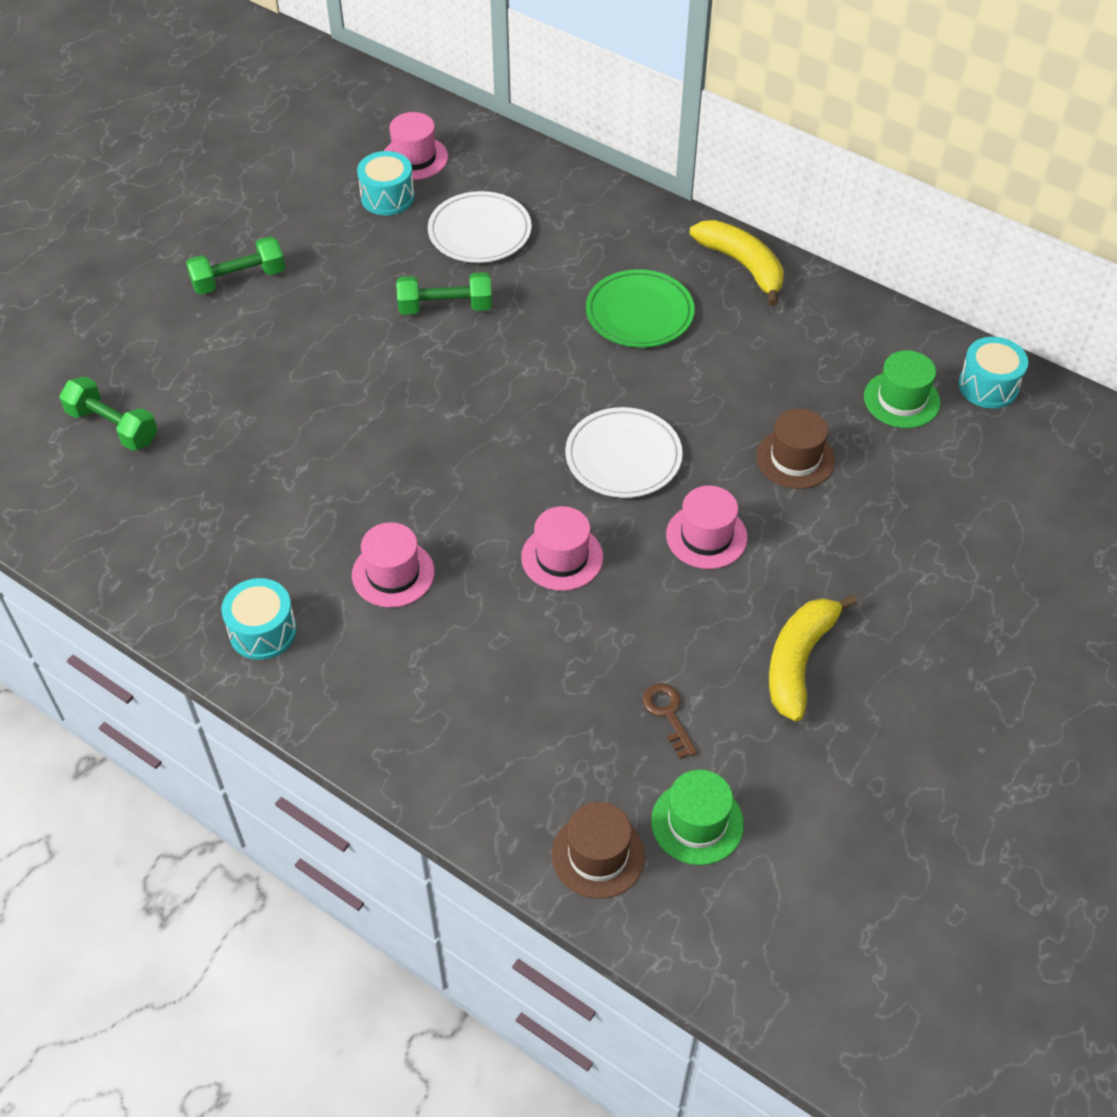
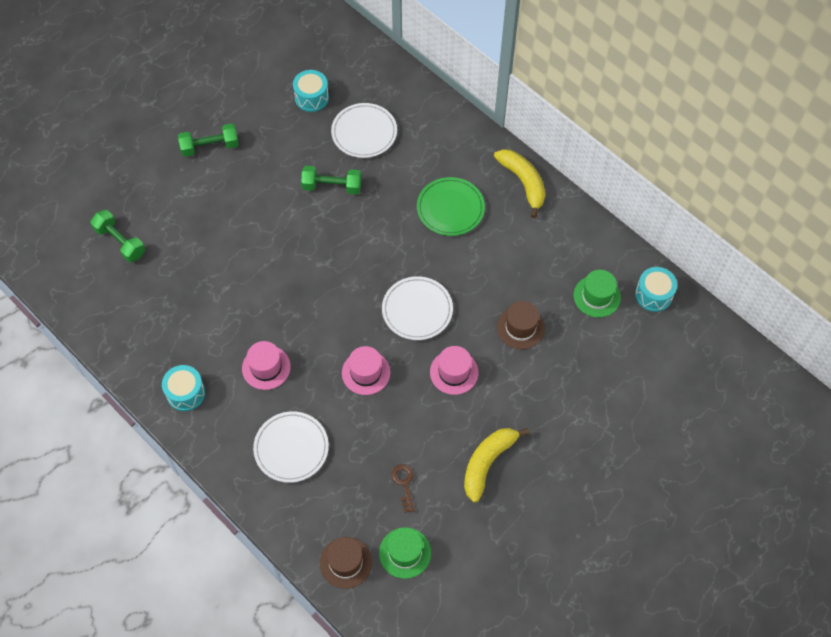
camera: 10 degrees right, 10 degrees up
(415, 158) = (334, 69): pink hat -> none
(462, 688) = (291, 448): none -> white plate

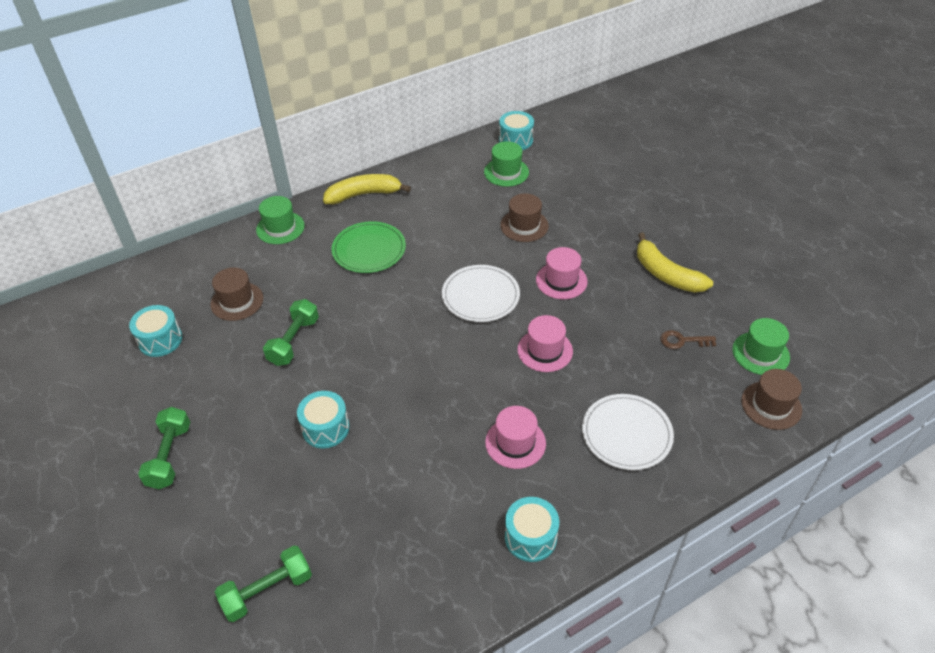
camera: 75 degrees left, 15 degrees down
(253, 235) = (325, 428): none -> turquoise drum
(364, 132) = (237, 301): white plate -> brown hat
(458, 132) = (280, 228): none -> green hat

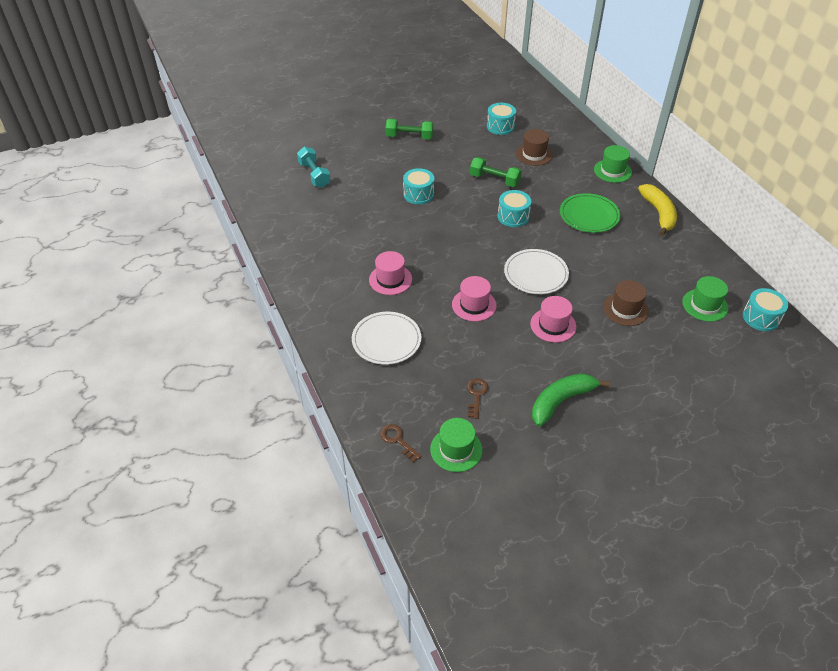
camera: 95 degrees right, 0 degrees up
(267, 590) = (314, 175): green dumbbell -> turquoise dumbbell
(530, 537) = (316, 279): turquoise drum -> turquoise drum (513, 216)
(666, 274) = (561, 401): yellow banana -> green banana
(771, 405) = (397, 440): brown hat -> brown key

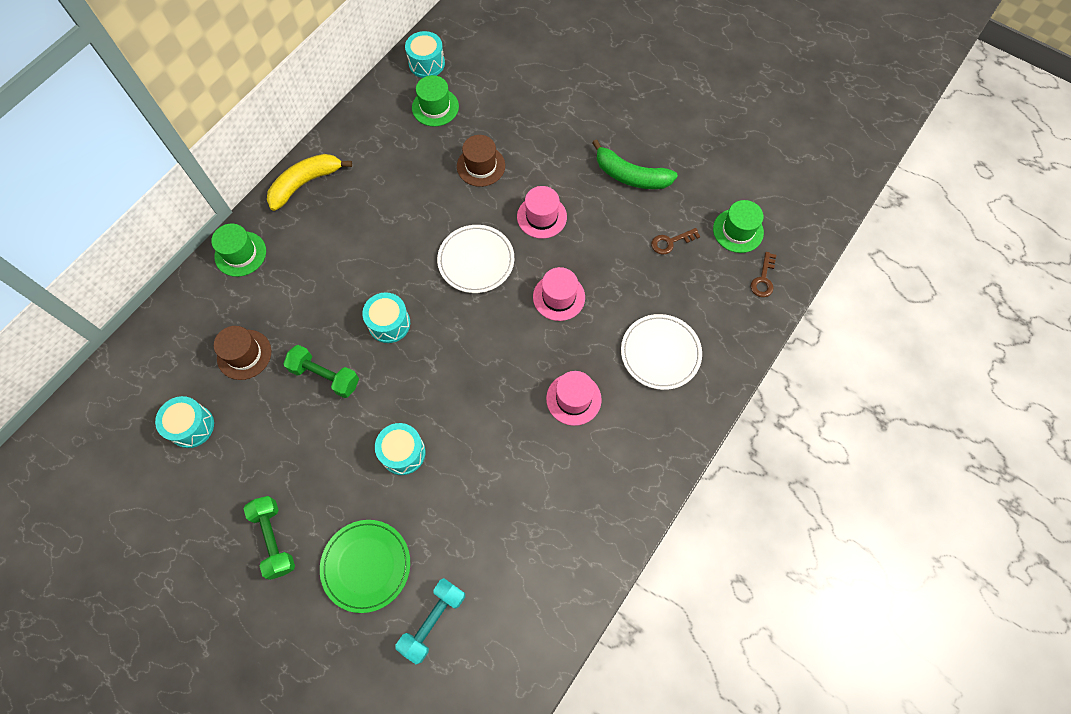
camera: 120 degrees left, 20 degrees up
(494, 180) = (325, 376): green dumbbell -> green dumbbell turned 60 degrees counterclockwise
(589, 215) = (344, 247): green plate -> green plate (366, 566)

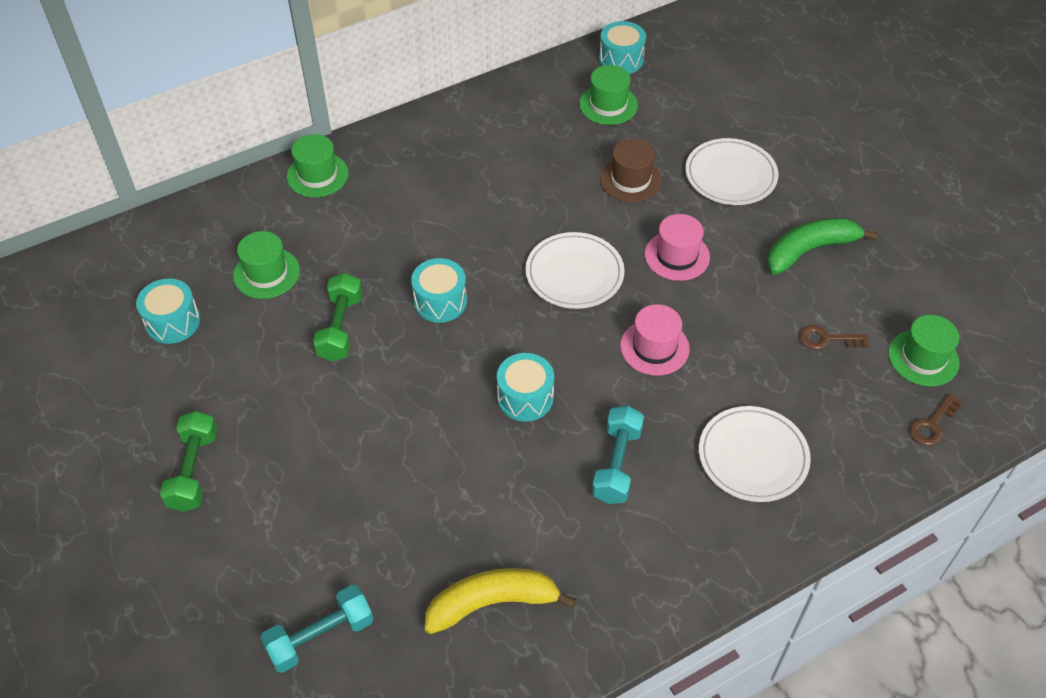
camera: 25 degrees right, 15 degrees down
(244, 354) = (266, 273): brown hat -> green hat
(305, 183) = (424, 131): yellow banana -> yellow banana (492, 603)
(325, 376) = (340, 327): green dumbbell -> green dumbbell turned 45 degrees clockwise
(366, 566) = (277, 542): green plate -> none
(403, 453) = (383, 440): turquoise drum -> turquoise drum (525, 397)
(550, 134) = (730, 175): none -> white plate
(573, 399) = (616, 464): pink hat -> turquoise dumbbell
(630, 176) = (810, 250): green banana -> green banana turned 105 degrees clockwise

